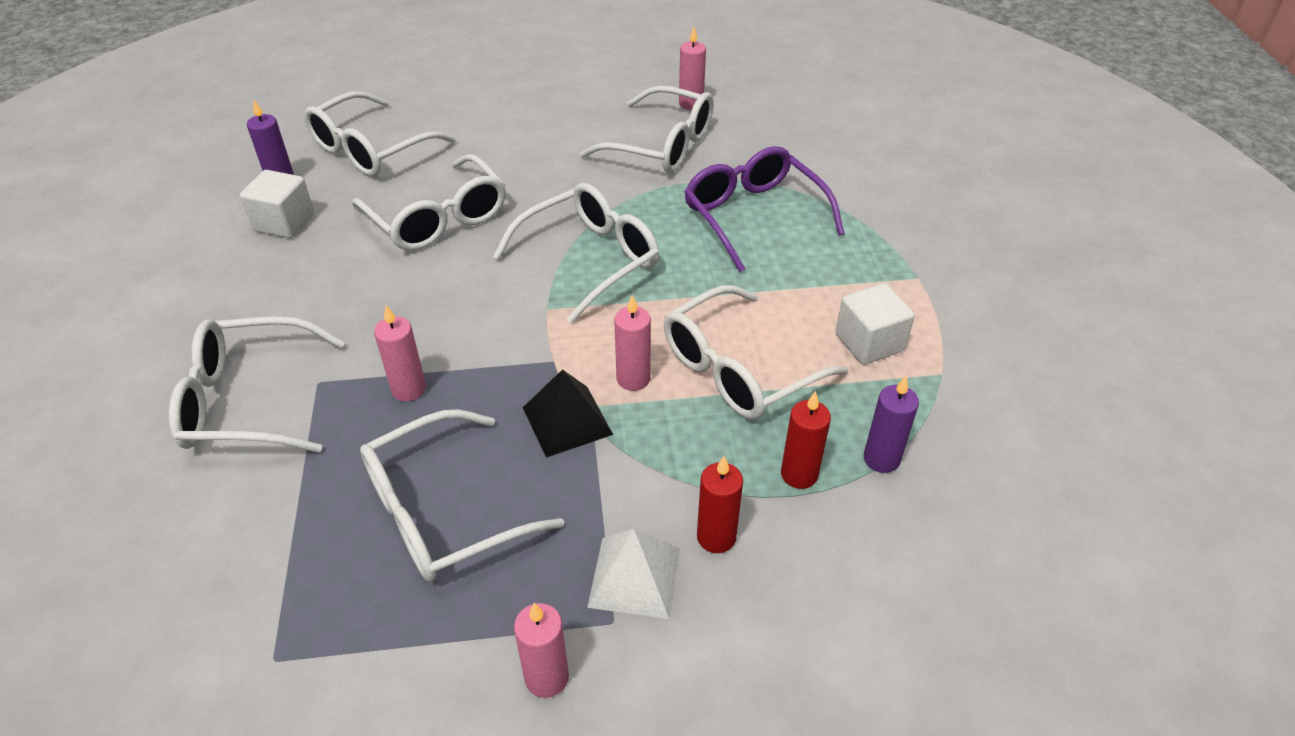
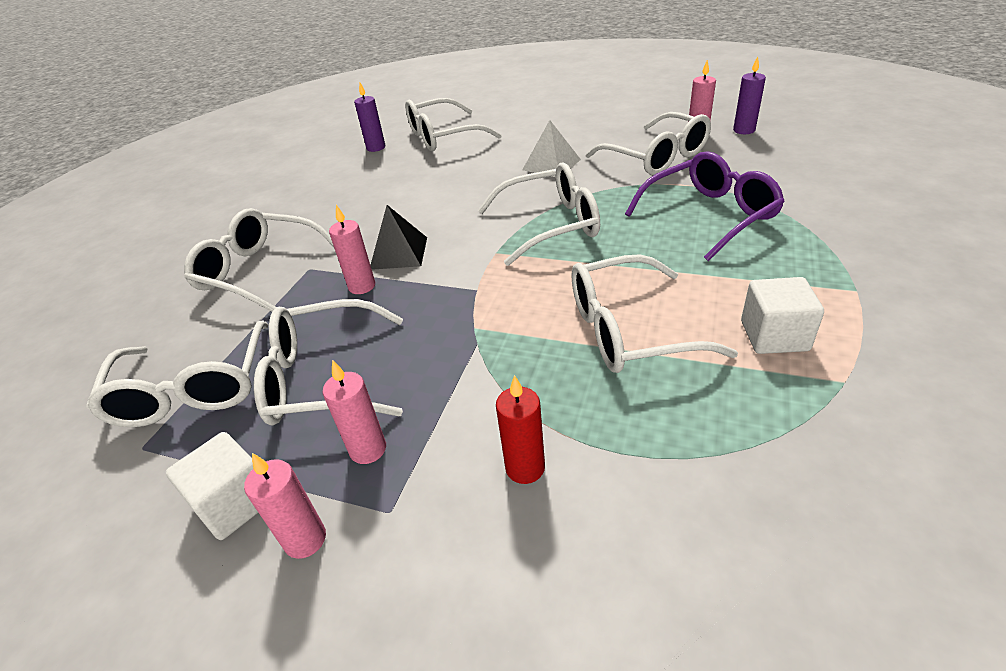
camera: 30 degrees right, 5 degrees down
(284, 222) = (360, 171): white cube -> white cube (235, 503)
(438, 219) = (458, 182): white glasses -> white glasses (193, 390)
(567, 420) = (459, 335): black pyramid -> black pyramid (399, 253)
(633, 379) = (531, 317): pink candle -> pink candle (368, 449)
(634, 577) = (431, 478): white pyramid -> white pyramid (551, 164)
(753, 216) = (710, 215): purple glasses -> purple glasses turned 60 degrees clockwise
(799, 474) = (638, 435): red candle -> none
(881, 459) = (734, 446): purple candle -> purple candle (744, 130)

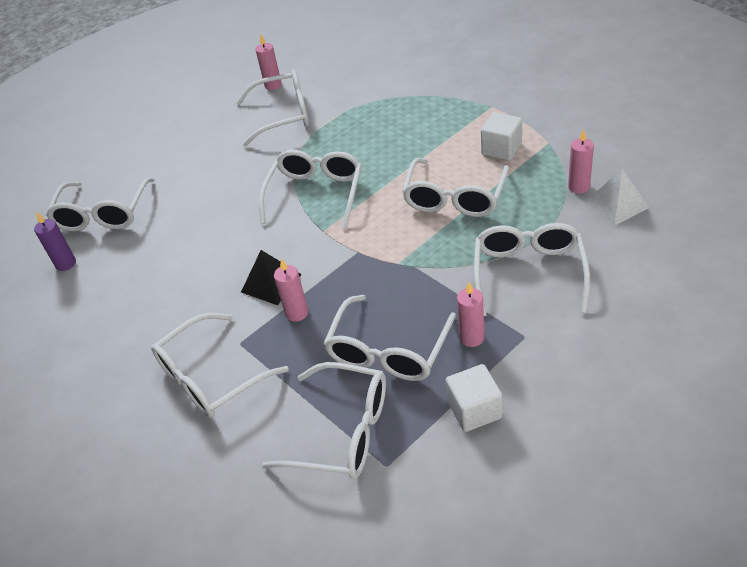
camera: 60 degrees left, 5 degrees up
(305, 539) = (522, 377): pink candle -> pink candle (579, 187)
(525, 468) = (529, 273): red candle -> white glasses
(551, 164) = (233, 167): white pyramid -> white pyramid (617, 204)
(710, 215) = (377, 123): purple glasses -> none
(744, 130) = (295, 66): purple candle -> none

